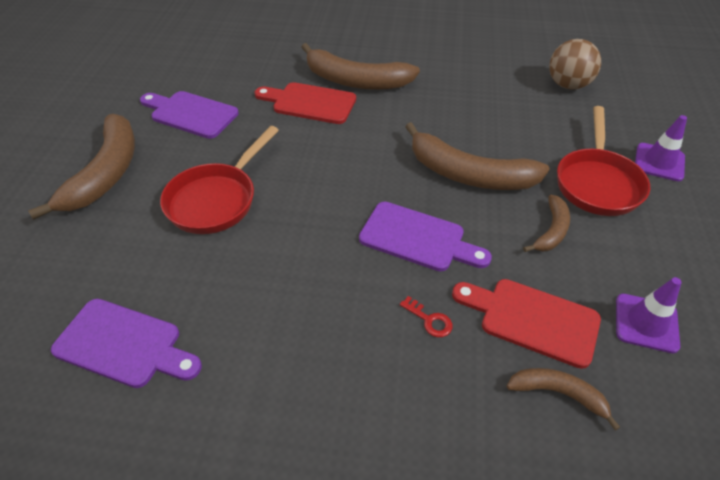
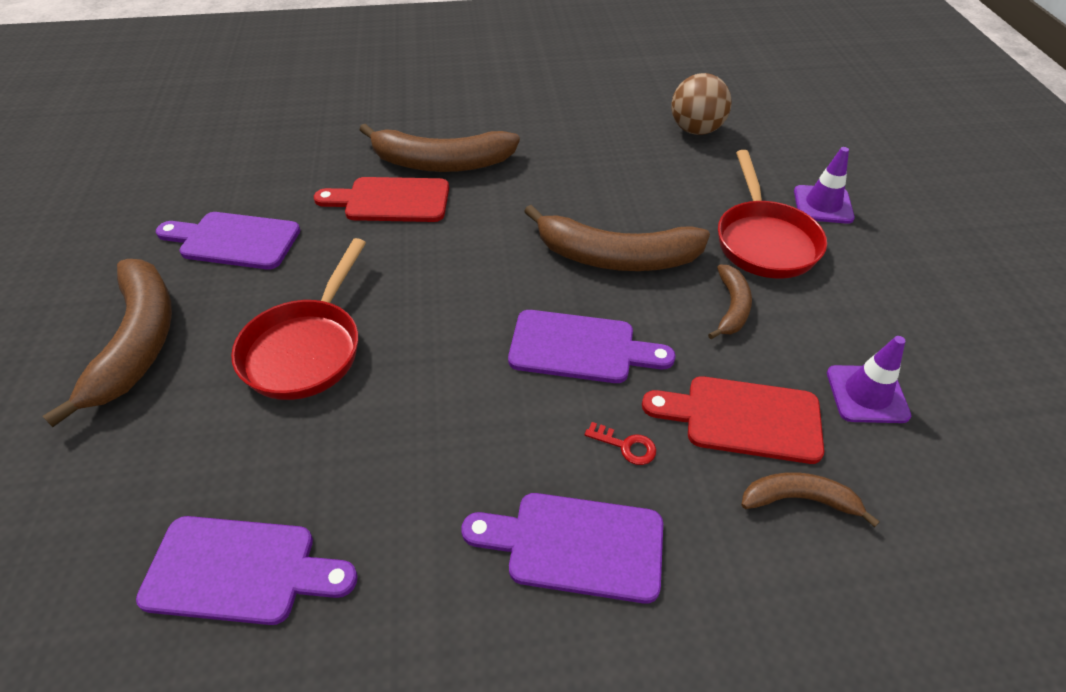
camera: 15 degrees left, 0 degrees up
(366, 385) = (576, 545): none -> purple cutting board

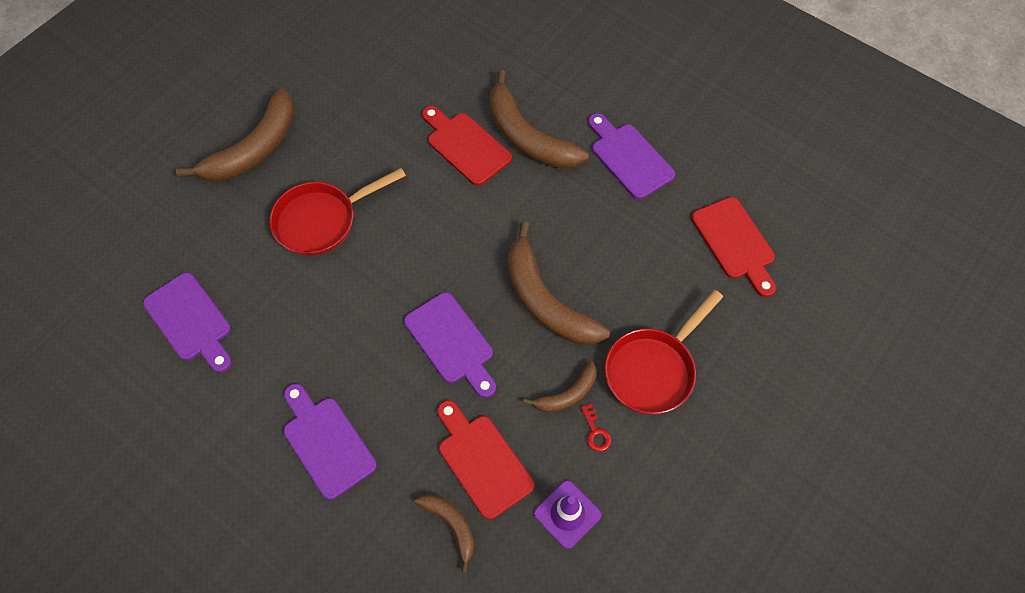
camera: 45 degrees right, 15 degrees up
(234, 240) = (355, 110): purple cutting board -> purple cutting board (629, 158)
(626, 446) = (406, 418): red key -> red key (596, 432)
(695, 130) = (735, 242): brown ball -> red cutting board
(823, 205) = (735, 378): purple traffic cone -> none

